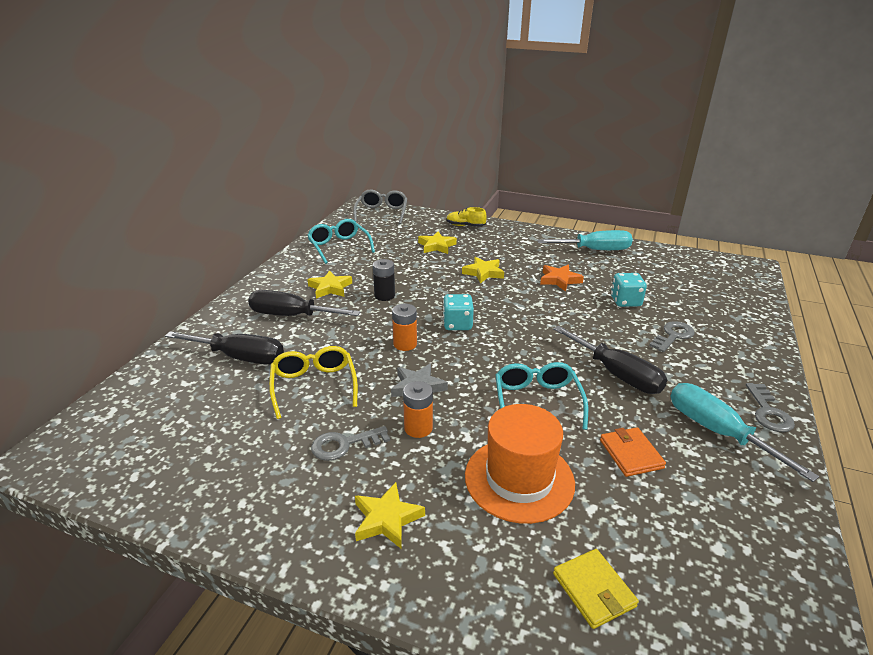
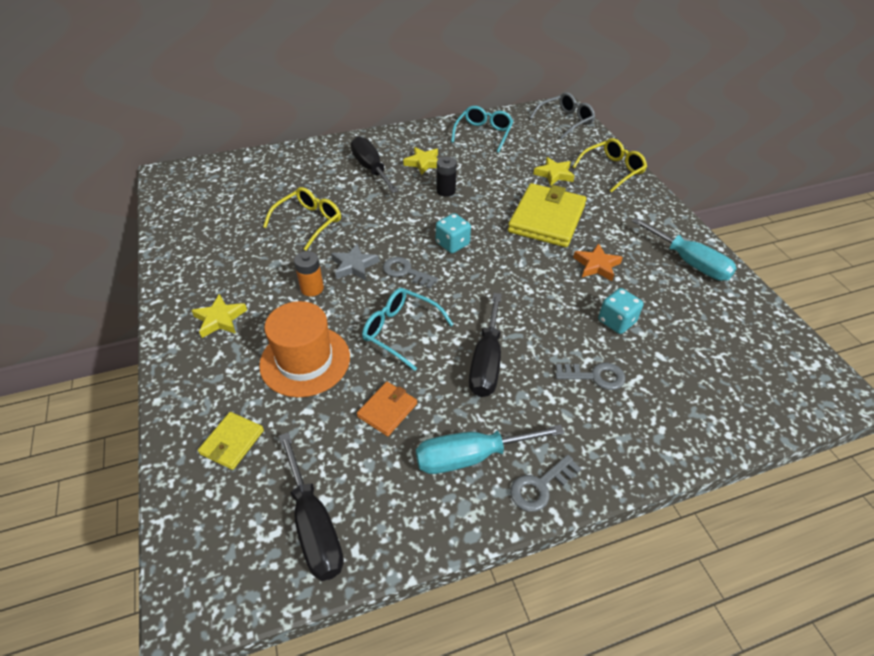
camera: 50 degrees right, 15 degrees up
(240, 357) = (305, 178): black screwdriver -> black screwdriver (314, 525)
(344, 444) = (267, 266): grey key -> grey key (405, 272)
(405, 344) = (397, 233): orange battery -> none
(465, 226) = (612, 170): yellow shoe -> yellow glasses
(483, 273) = (547, 219): yellow star -> yellow wallet
(537, 401) = (400, 331): turquoise glasses -> turquoise glasses turned 105 degrees counterclockwise
(717, 432) = (470, 456): turquoise screwdriver -> turquoise screwdriver turned 120 degrees counterclockwise

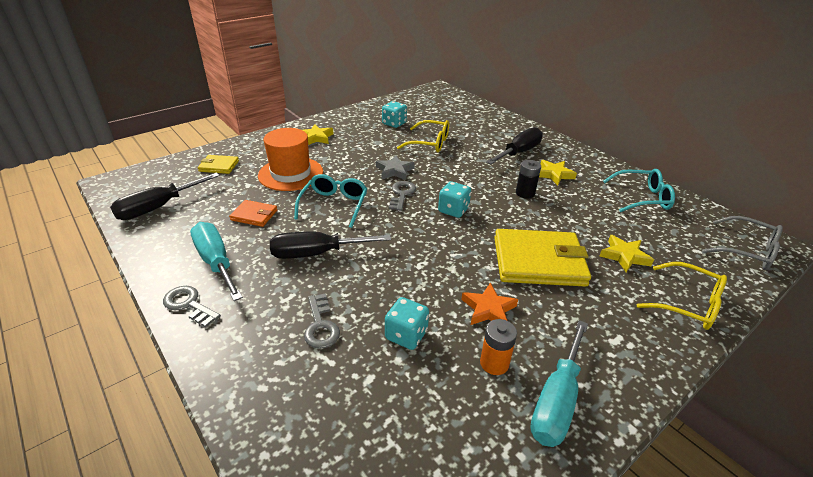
camera: 70 degrees right, 10 degrees down
(236, 238) = (394, 123): none -> turquoise dice
(312, 288) = (360, 160): orange battery -> orange battery (494, 363)

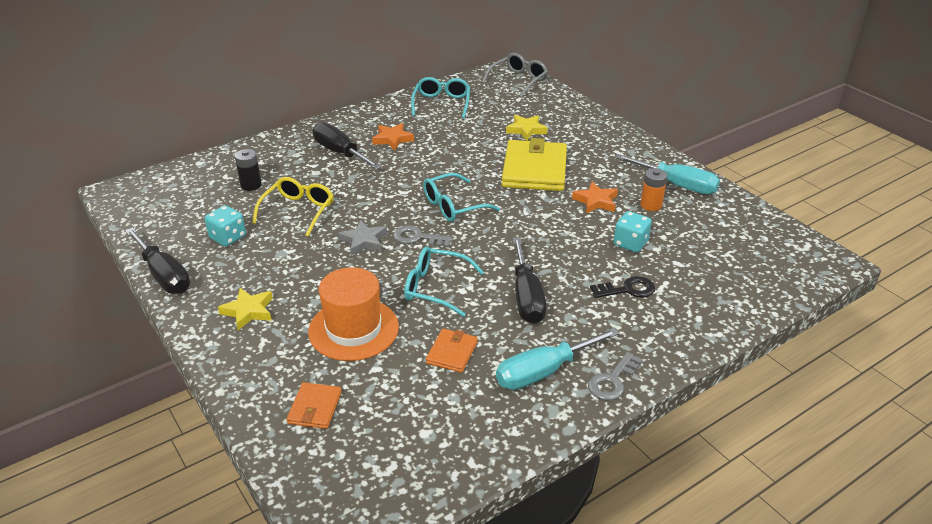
camera: 85 degrees left, 0 degrees up
(158, 207) = (425, 453): black screwdriver -> black screwdriver (164, 275)
(219, 166) = (314, 408): yellow wallet -> orange wallet
(320, 326) = (627, 289): grey key -> black key
(453, 210) = (453, 206): turquoise dice -> turquoise glasses
(525, 193) = (426, 161): black battery -> black battery (251, 185)
(554, 174) = (392, 139): yellow star -> orange star
(688, 304) = (580, 118): yellow glasses -> none

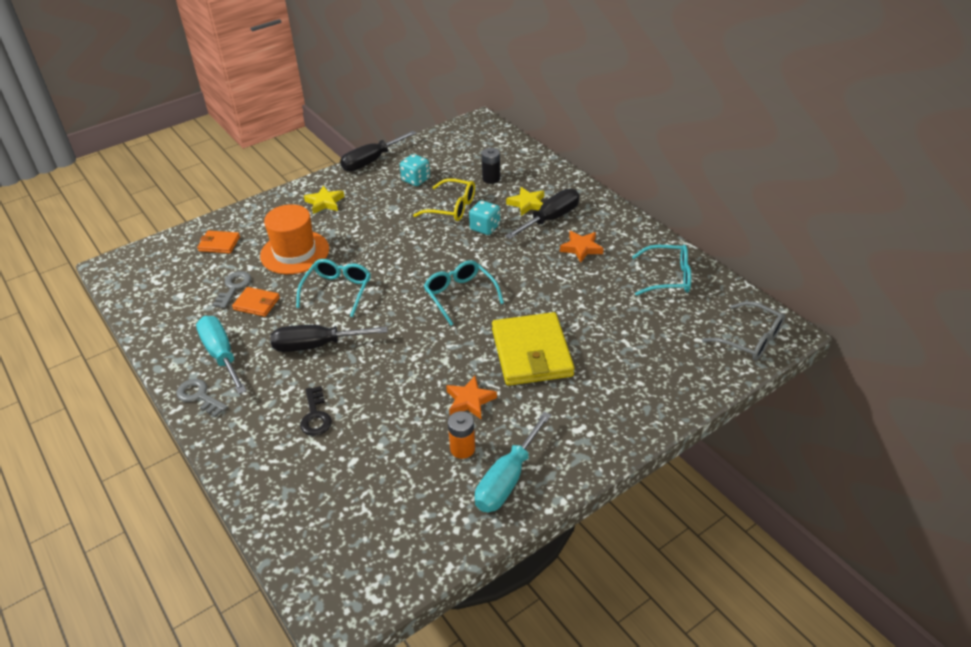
camera: 90 degrees right, 5 degrees up
(363, 241) = (406, 246): grey star -> none
(418, 238) = (409, 276): grey key -> grey key (234, 287)
(526, 130) = (620, 346): yellow star -> yellow star (527, 204)
(534, 170) = (531, 352): yellow wallet -> yellow wallet turned 75 degrees clockwise
(630, 243) = (390, 424): turquoise dice -> turquoise dice (485, 227)

